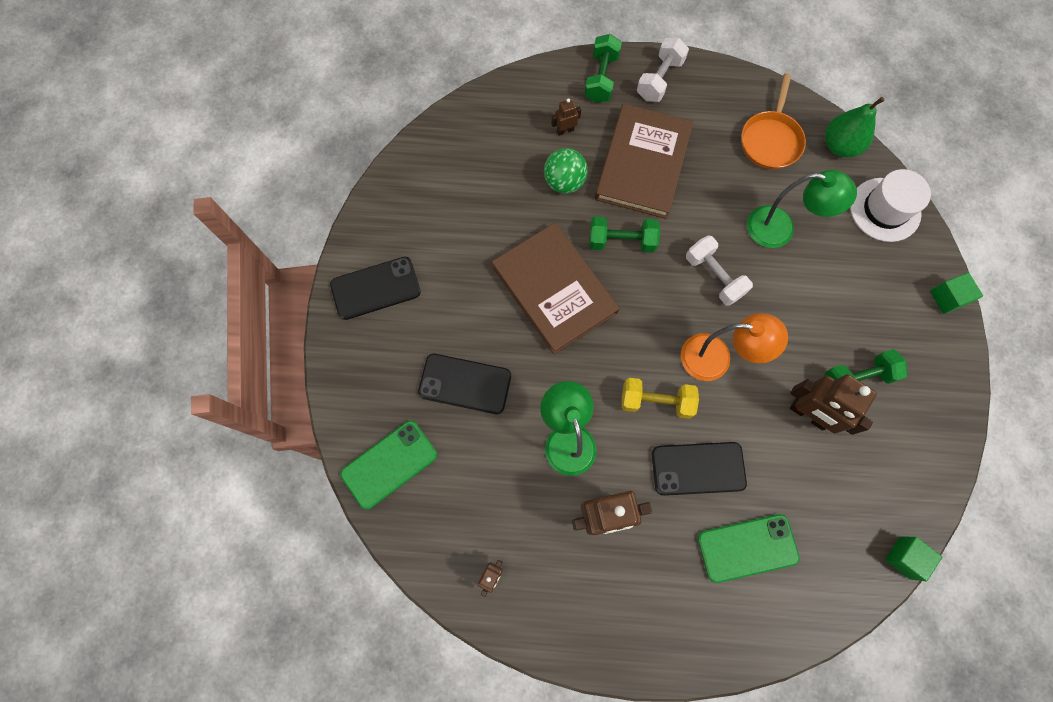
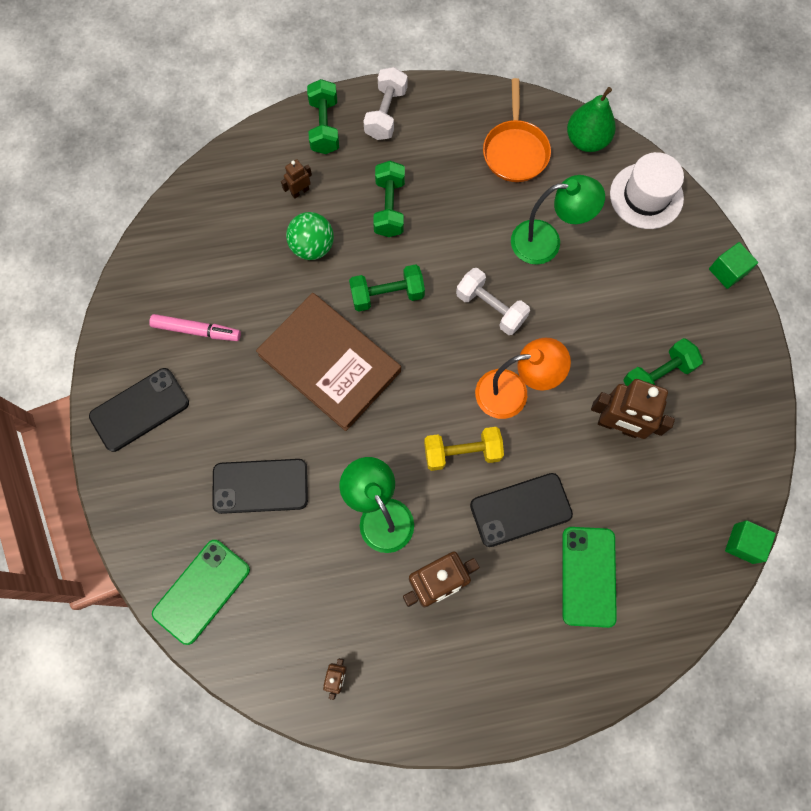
camera: 15 degrees left, 0 degrees up
(443, 231) = (196, 330): none -> pink marker
(642, 164) = (389, 207): brown book -> green dumbbell
(747, 547) = (588, 576): green phone -> green phone turned 60 degrees counterclockwise

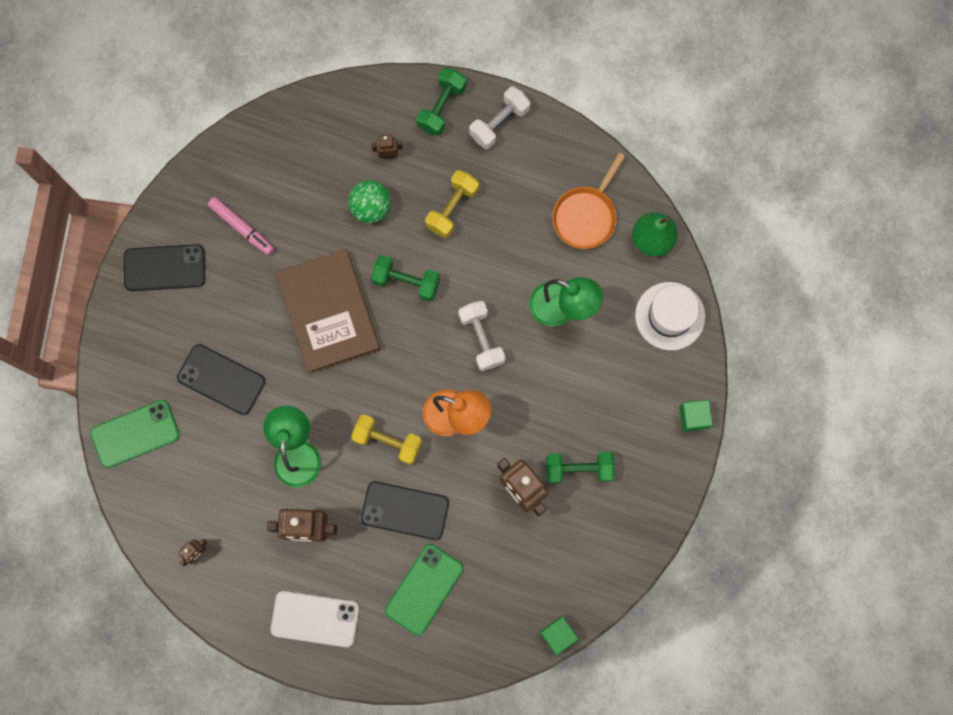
camera: 30 degrees right, 5 degrees up
(389, 207) = (452, 208): green dumbbell -> yellow dumbbell
(499, 672) = (315, 618): none -> white phone

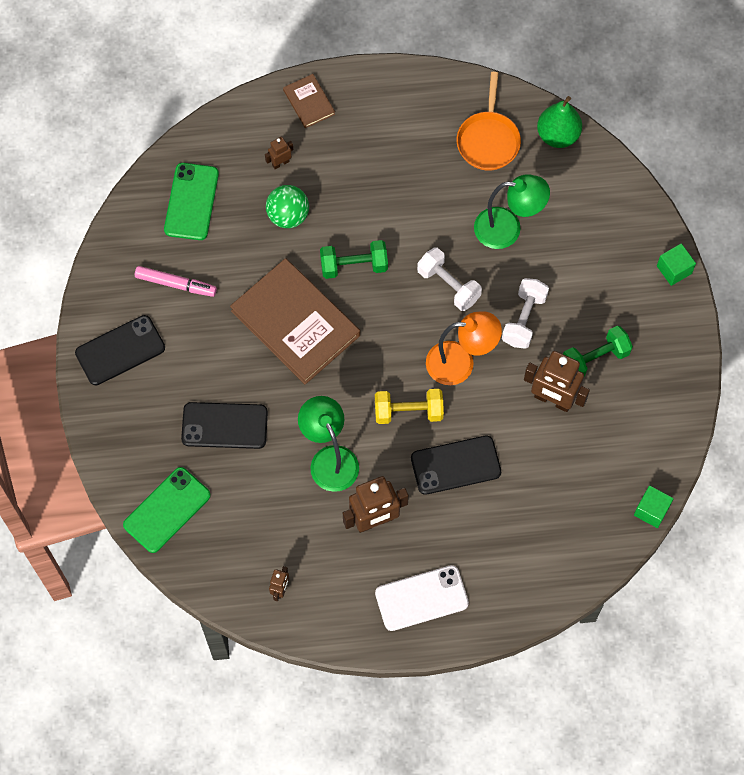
camera: 25 degrees left, 10 degrees down
(424, 589) = (509, 526): green phone -> green phone (191, 202)
(442, 107) = (309, 102): green dumbbell -> brown book
(452, 208) = (363, 184): yellow dumbbell -> none
(499, 123) = (368, 94): white dumbbell -> white dumbbell (524, 319)
(670, 316) = (607, 193): white hat -> none

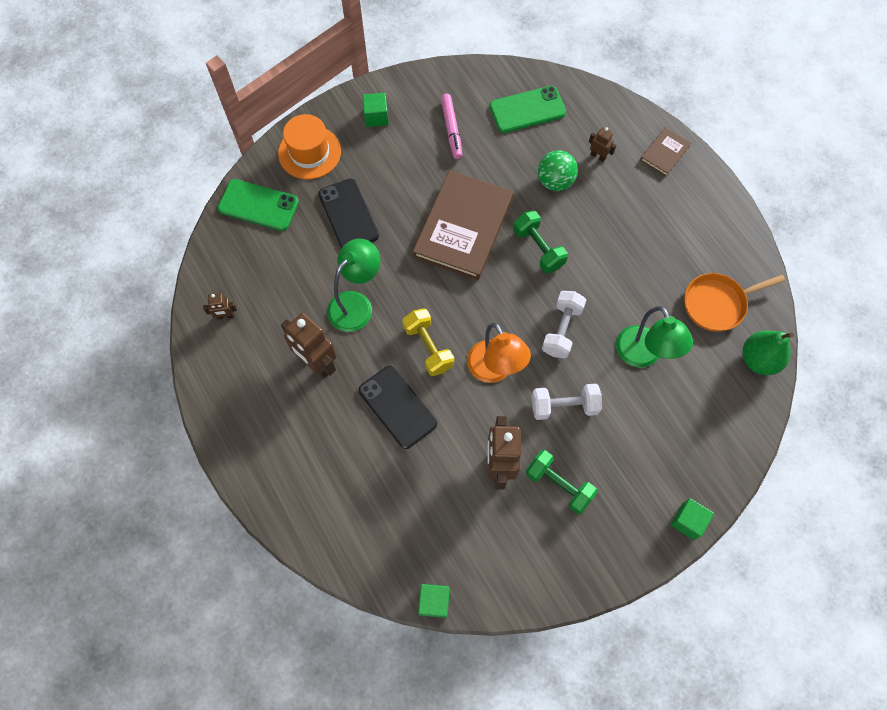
camera: 65 degrees right, 0 degrees up
(120, 350) = (376, 117): black phone -> green cube
(129, 434) = (309, 152): none -> orange hat
(421, 598) = (263, 431): white phone -> none

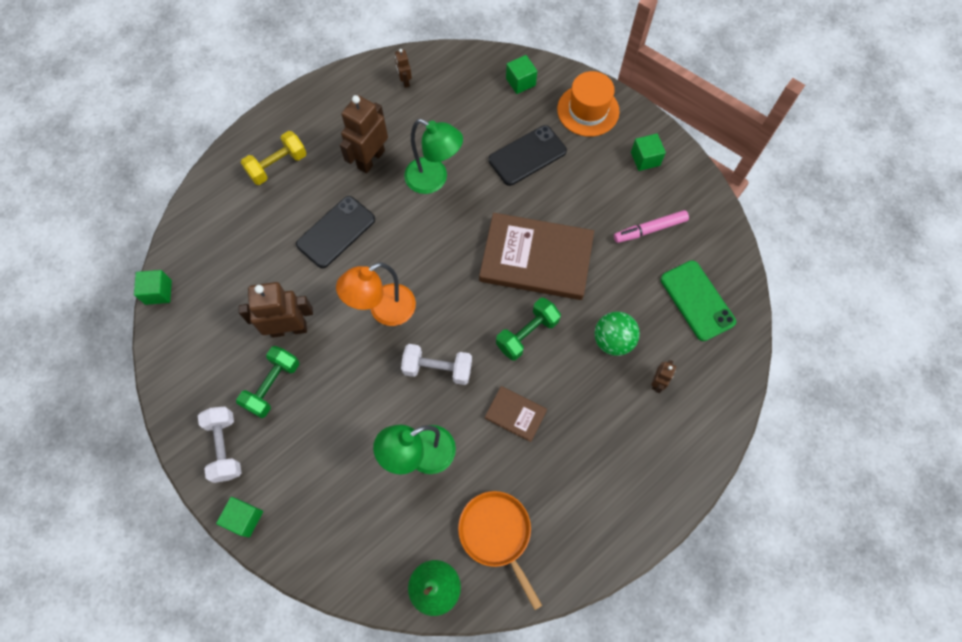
camera: 80 degrees right, 0 degrees up
(258, 205) = (520, 82): green phone -> green cube
(428, 347) = (399, 248): yellow dumbbell -> yellow dumbbell (278, 166)
(564, 406) = (354, 381): white dumbbell -> white dumbbell (225, 447)
(664, 153) = (682, 457): brown book -> brown book (515, 414)

